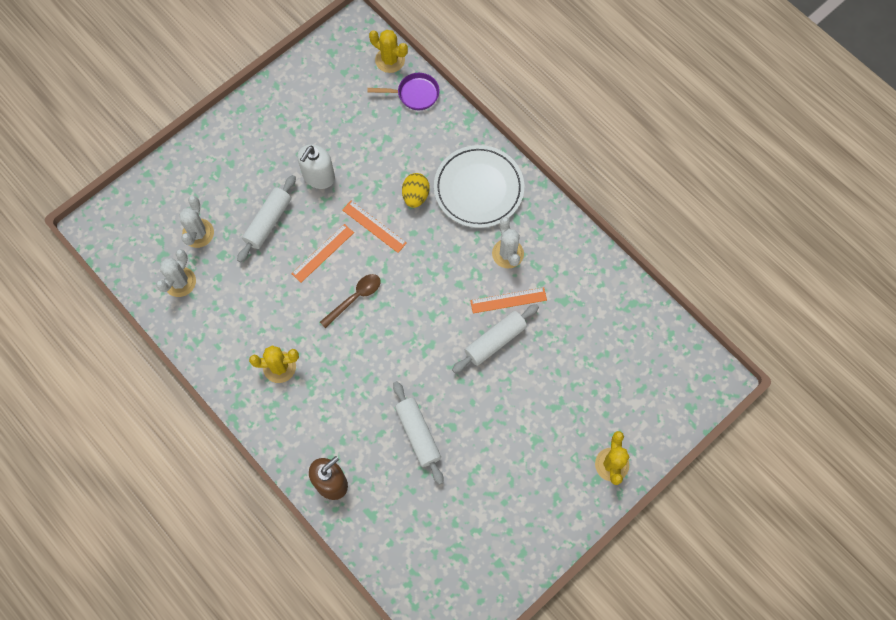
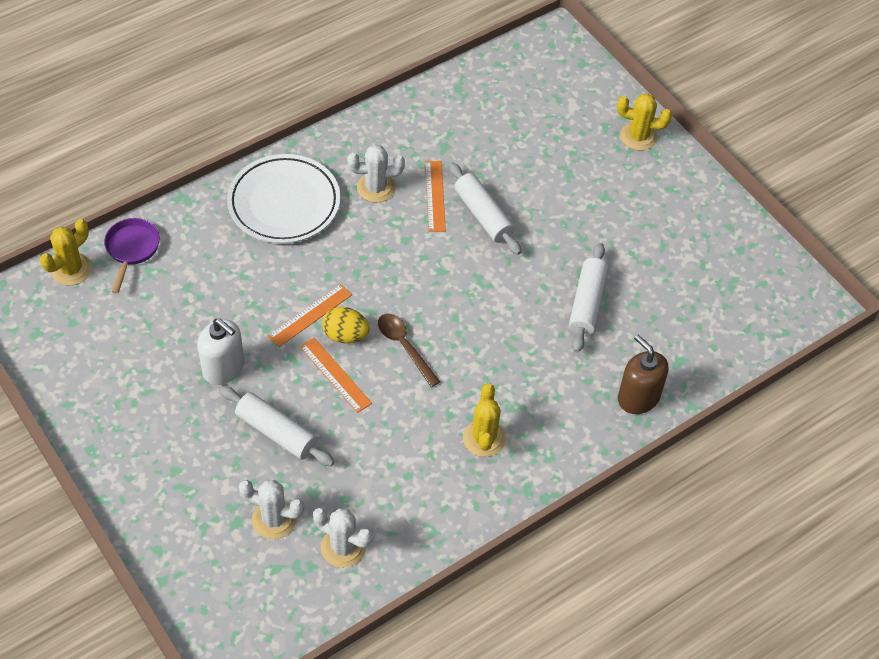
camera: 85 degrees left, 15 degrees down
(415, 196) = (278, 267): yellow egg -> yellow egg (345, 335)
(418, 434) = (587, 304): white rolling pin -> white rolling pin turned 60 degrees counterclockwise

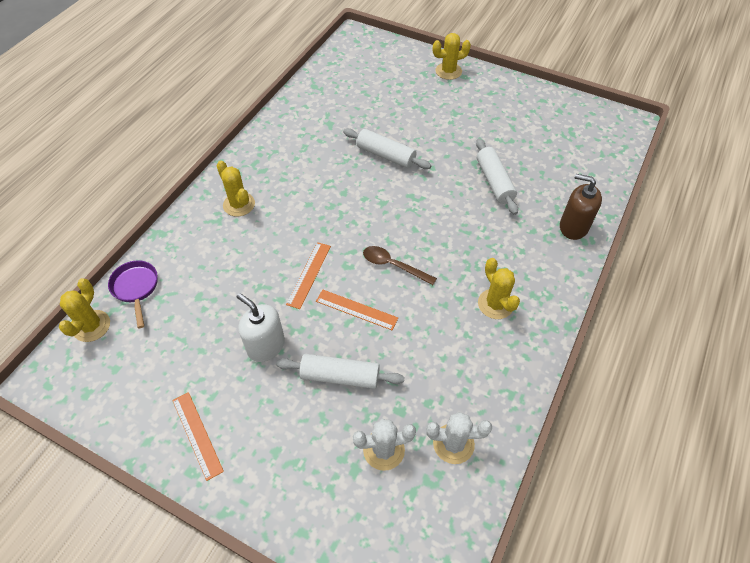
camera: 25 degrees left, 0 degrees up
(223, 368) = (266, 345): white soap dispenser -> white soap dispenser turned 150 degrees counterclockwise
(284, 203) = (239, 204): white plate -> yellow cactus
(345, 335) = (345, 277): yellow egg -> none
(376, 188) = (300, 167): white cactus -> none
(435, 196) = (344, 156): orange ruler -> orange ruler (197, 435)

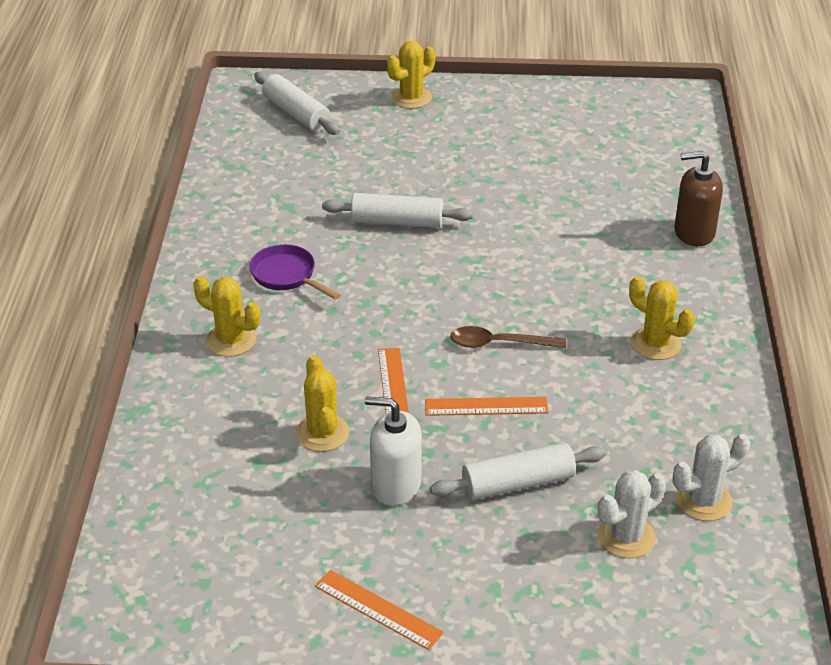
camera: 25 degrees left, 15 degrees down
(91, 326) = (127, 548): yellow cactus -> yellow cactus (322, 433)
(136, 288) = (157, 484): purple pan -> purple pan (287, 276)
(494, 182) = (563, 211): white rolling pin -> white rolling pin (296, 114)

